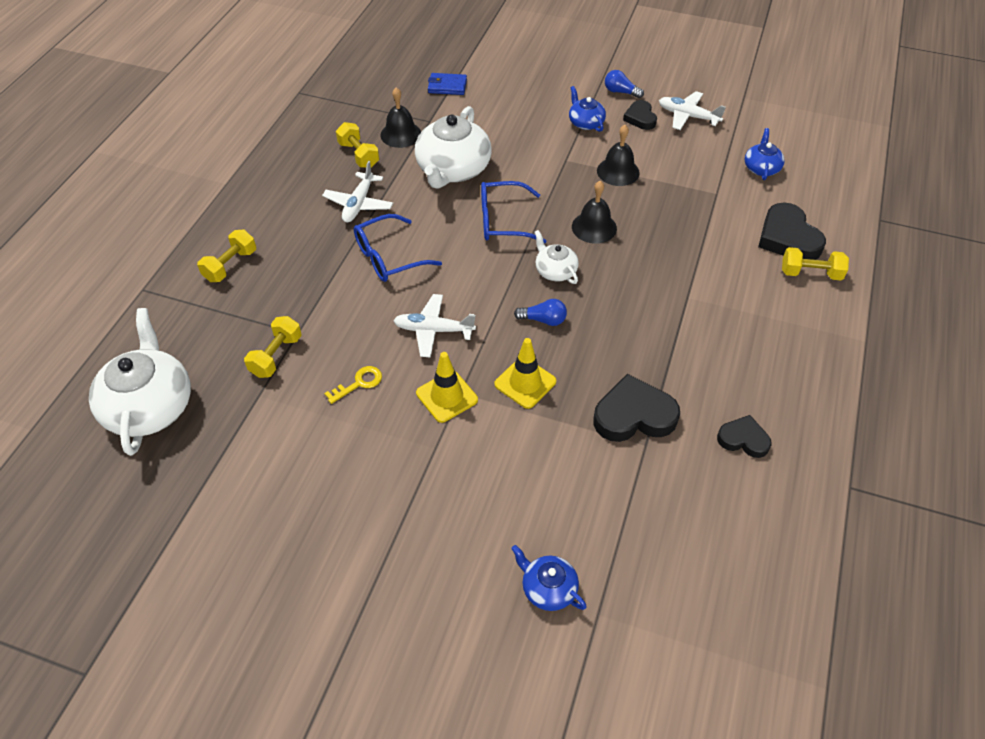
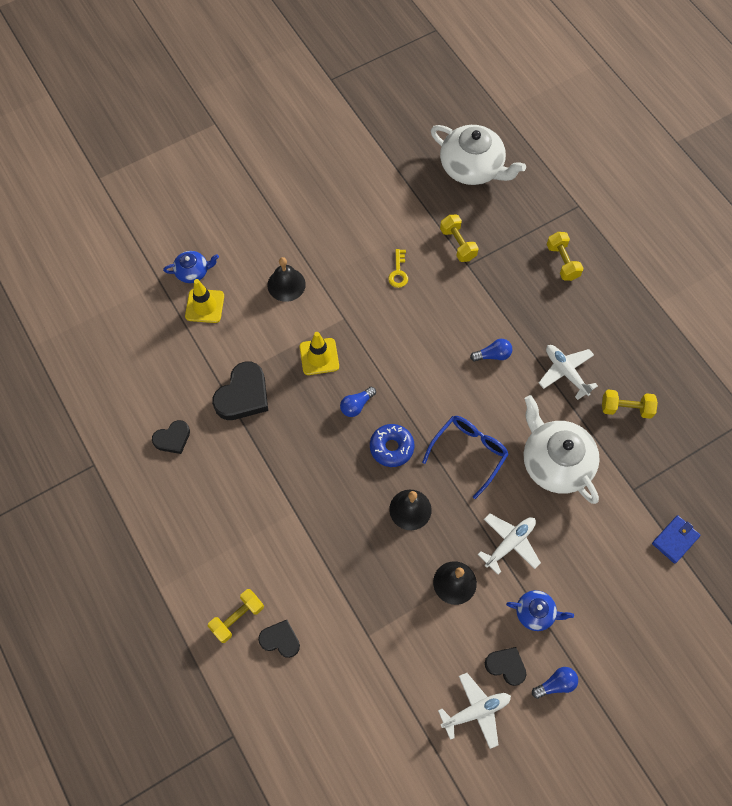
camera: 130 degrees right, 15 degrees up
(388, 257) = (493, 355): blue glasses -> blue light bulb
(400, 134) = (631, 455): black bell -> black bell (286, 284)
(433, 330) = (404, 337): white plane -> white plane (510, 543)
(447, 396) = (347, 309): yellow traffic cone -> yellow traffic cone (204, 306)
(555, 271) = (391, 447): white teapot -> blue donut
(761, 168) = (364, 704): blue teapot -> none
(788, 238) = (280, 640): black heart -> black heart, size x0.60

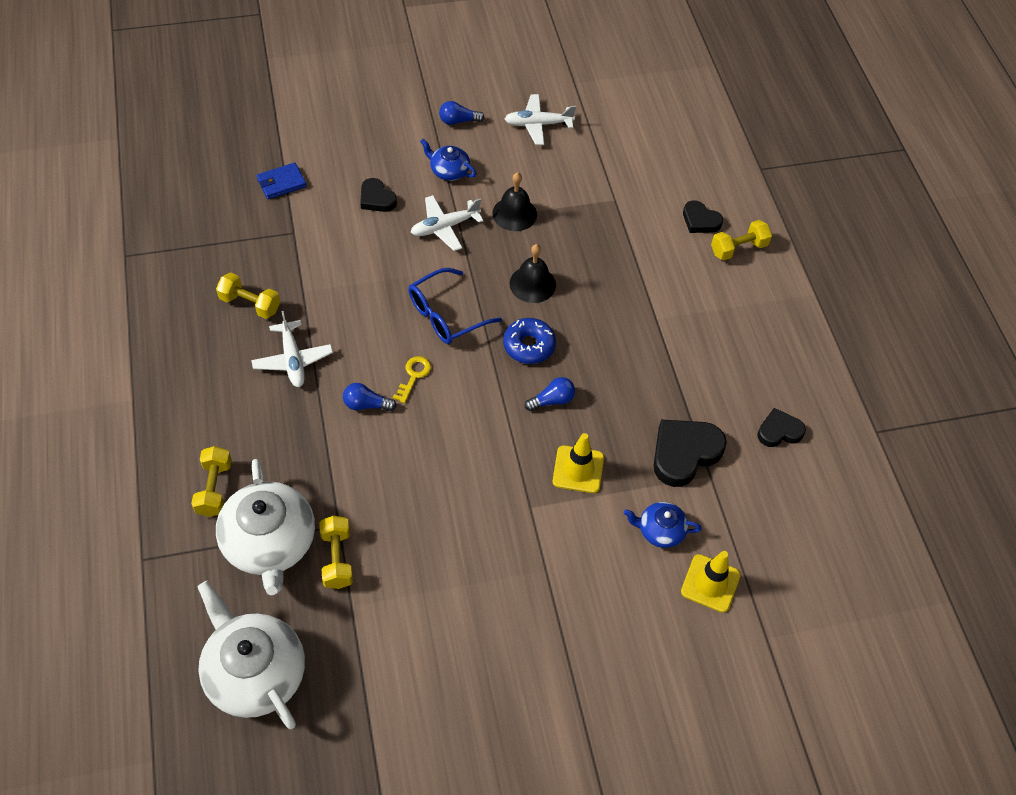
camera: 165 degrees left, 10 degrees down
(193, 272) = (717, 639): blue teapot -> blue teapot (660, 530)
(286, 284) = (592, 578): black bell -> none
(398, 272) = (435, 545): yellow key -> yellow key (413, 376)
(506, 666) = (496, 144): black heart -> black heart (376, 199)
(555, 462) = (358, 279): white teapot -> white teapot (269, 543)

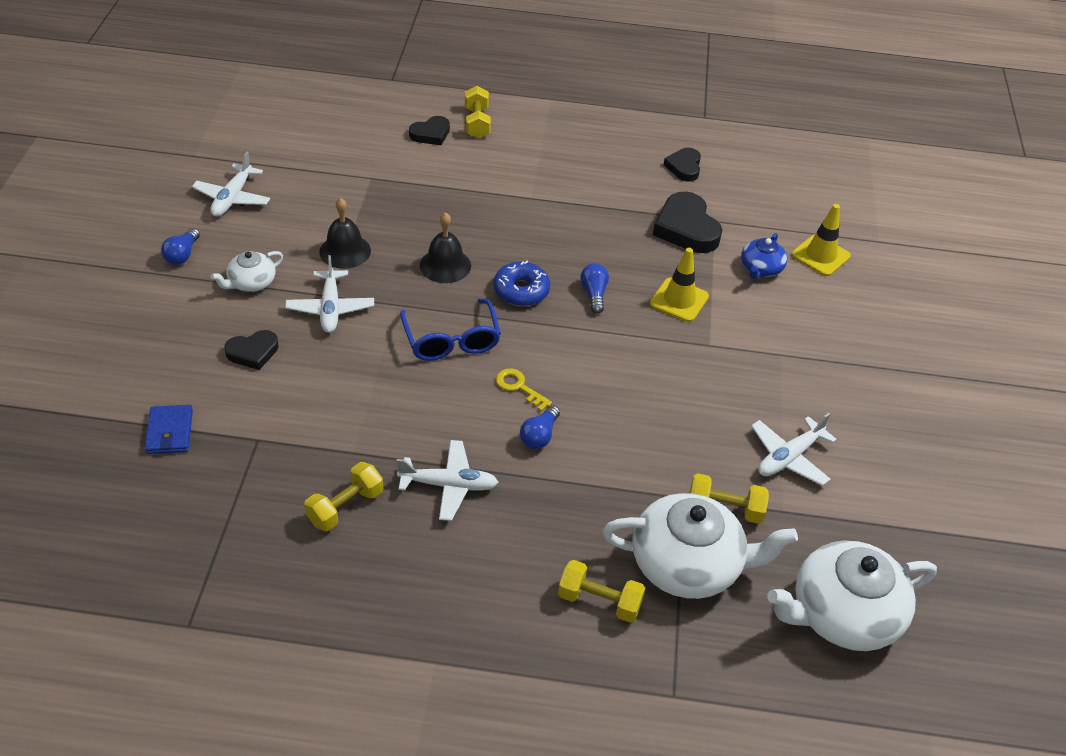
camera: 70 degrees left, 10 degrees down
(416, 600) = (789, 457): none -> white plane
(449, 171) = (251, 282): blue teapot -> white teapot

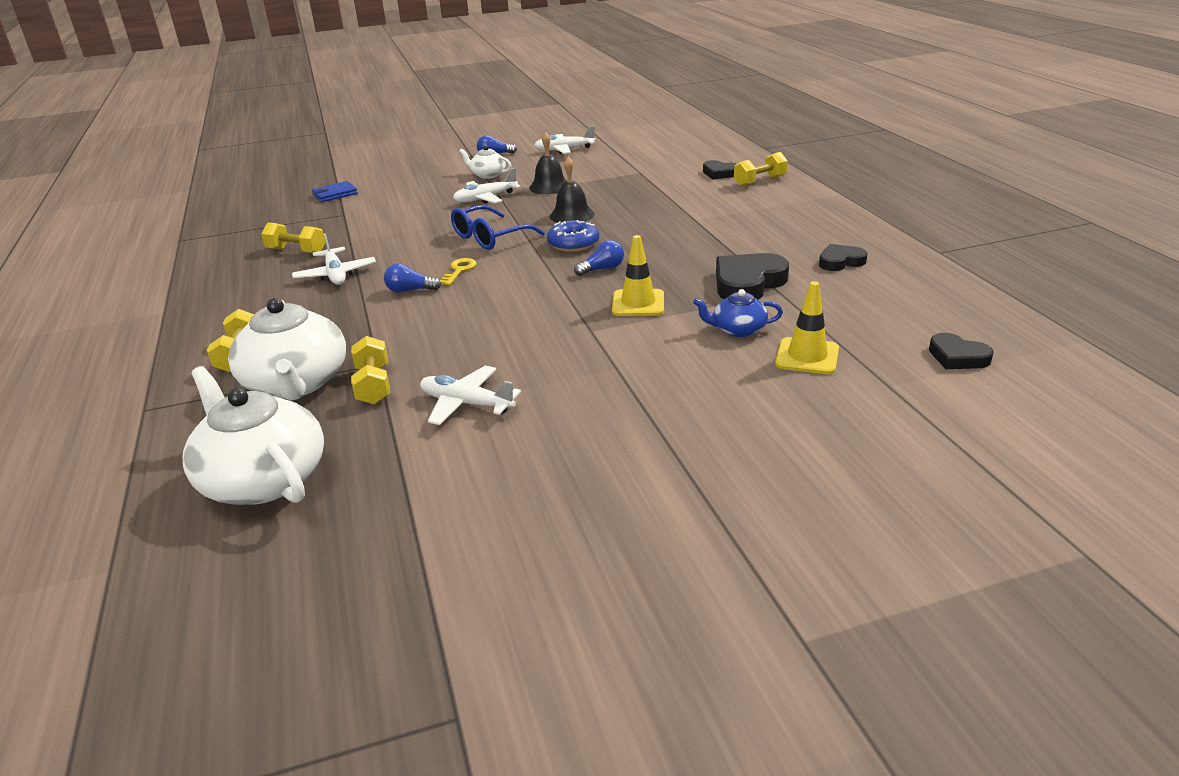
camera: 70 degrees right, 15 degrees down
(253, 352) = (422, 192): black heart -> black heart (957, 357)

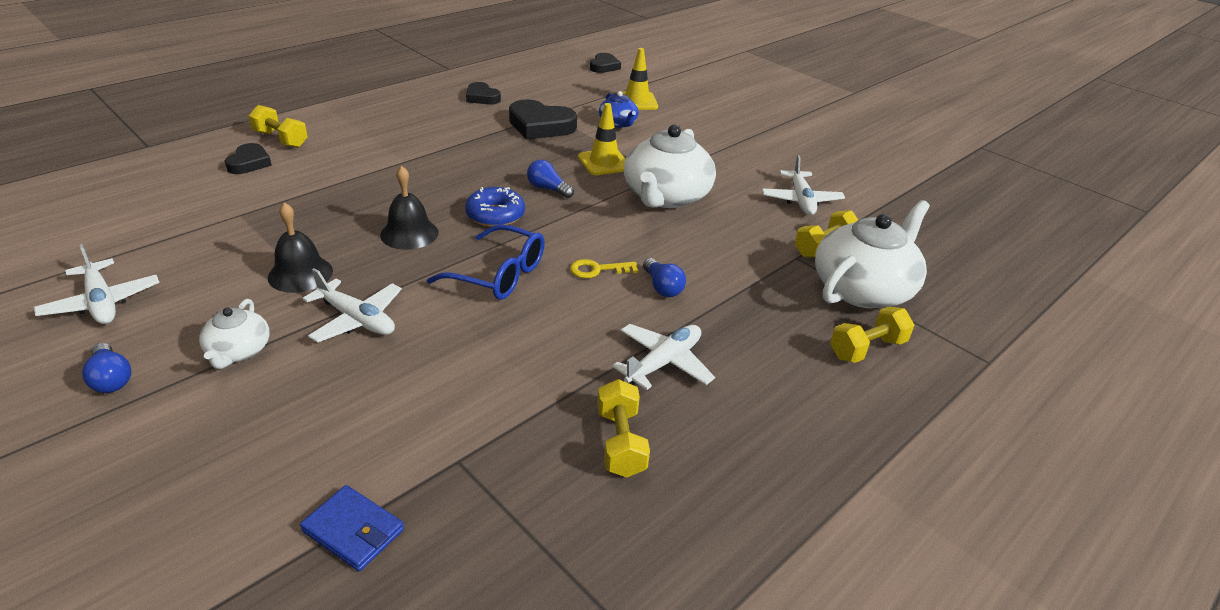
camera: 120 degrees left, 5 degrees up
(263, 479) = (958, 252): white teapot -> white teapot (666, 196)

